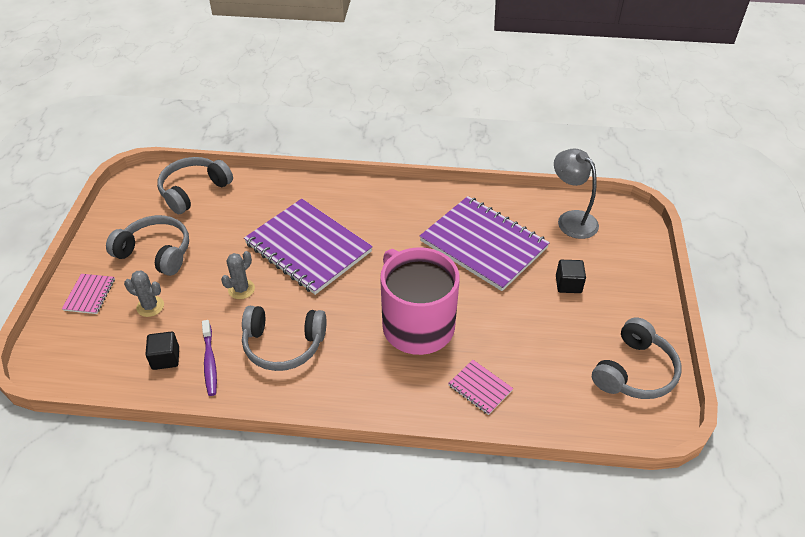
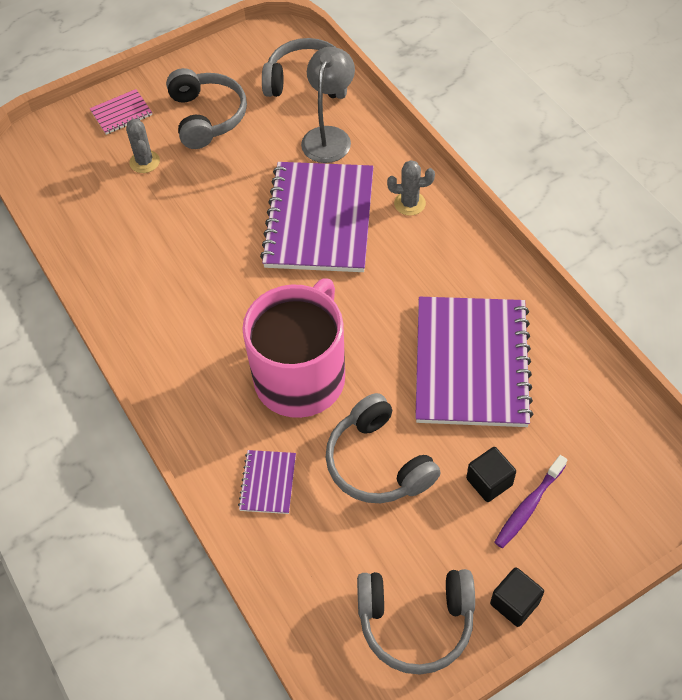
camera: 55 degrees right, 10 degrees up
(165, 358) = (100, 216): black cube -> black cube (514, 603)
(210, 362) = (121, 249): purple toothbrush -> purple toothbrush (528, 506)
(241, 289) = (221, 208): grey cactus -> grey cactus (409, 203)
(283, 345) = (184, 287): grey headphones -> grey headphones (377, 463)
(480, 388) = (268, 483): pink notebook -> purple notebook
(571, 219) = (600, 425): grey lamp -> grey lamp (329, 136)

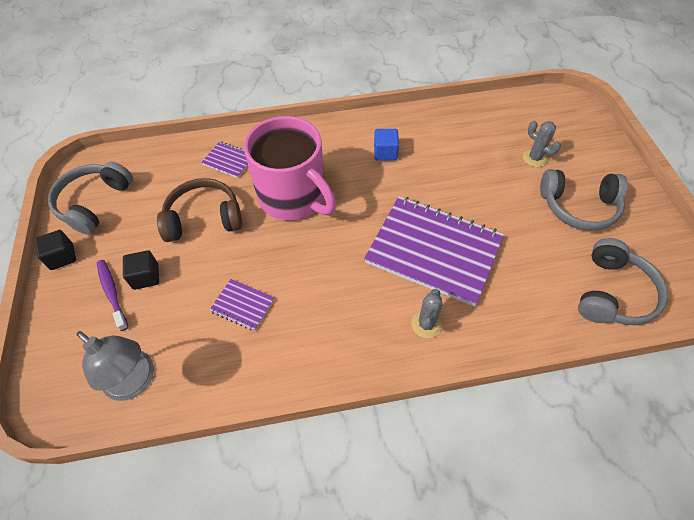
camera: 110 degrees right, 0 degrees up
(121, 113) = (595, 155): pink notebook -> none
(144, 162) = (534, 158): grey cactus -> grey cactus turned 45 degrees clockwise
(186, 305) = (385, 153): none -> blue cube
(329, 136) = (531, 288): grey lamp -> grey lamp (136, 382)
(377, 463) = (204, 218): grey headphones -> brown headphones
(471, 363) = (242, 305): purple notebook -> purple notebook, size x0.43

